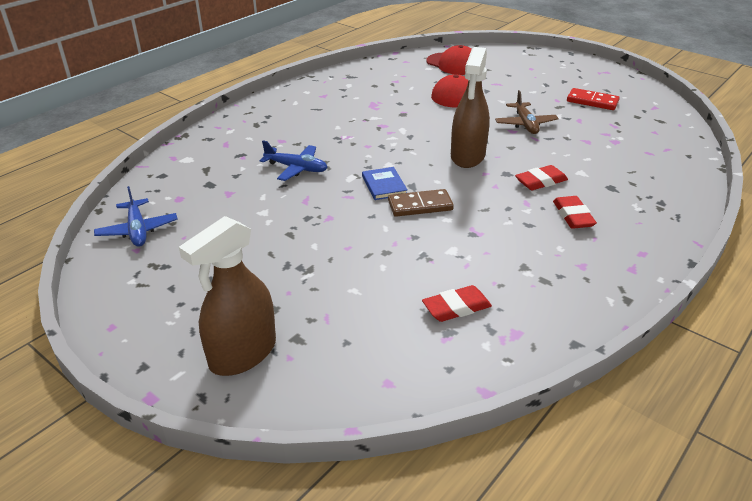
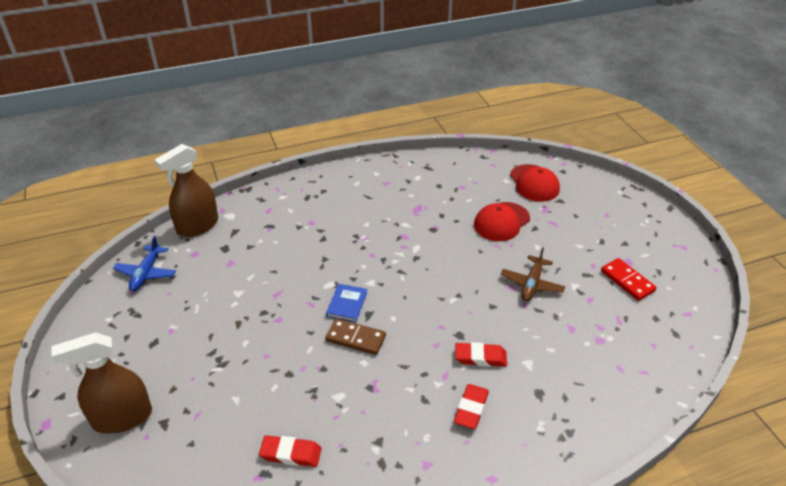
camera: 30 degrees right, 5 degrees up
(296, 168) = (297, 257): blue plane -> none
(467, 156) = (443, 301): brown spray bottle -> brown spray bottle (197, 226)

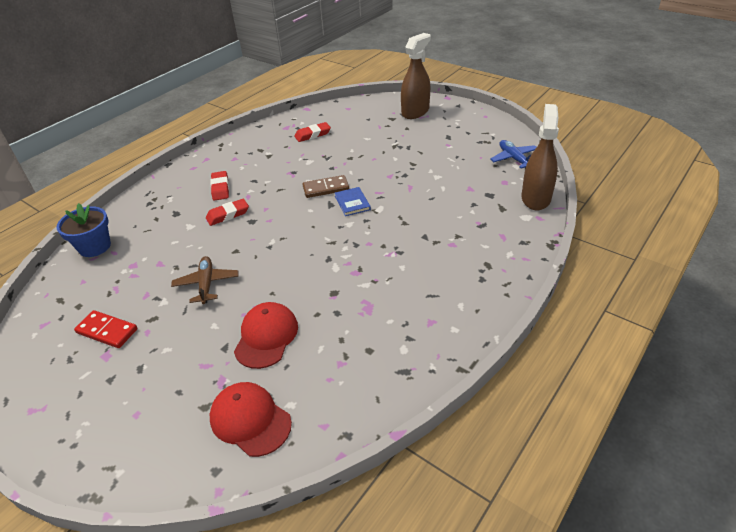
camera: 150 degrees right, 0 degrees up
(642, 388) = (95, 247): none -> blue flower pot

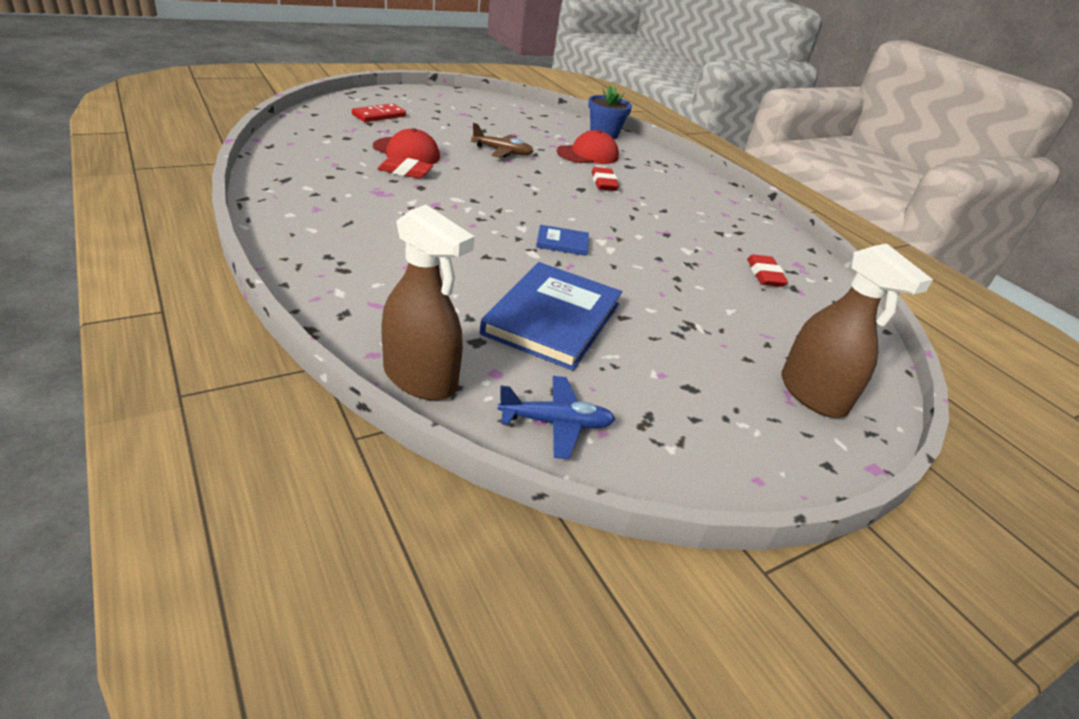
camera: 105 degrees right, 5 degrees down
(107, 331) = (488, 118): red domino -> red domino (379, 115)
(220, 188) = (660, 192): red eraser -> red eraser (405, 171)
(250, 420) = (335, 129): red cap -> red cap (588, 154)
(326, 188) = (610, 239): brown domino -> none
(441, 181) = (553, 319): none -> blue book

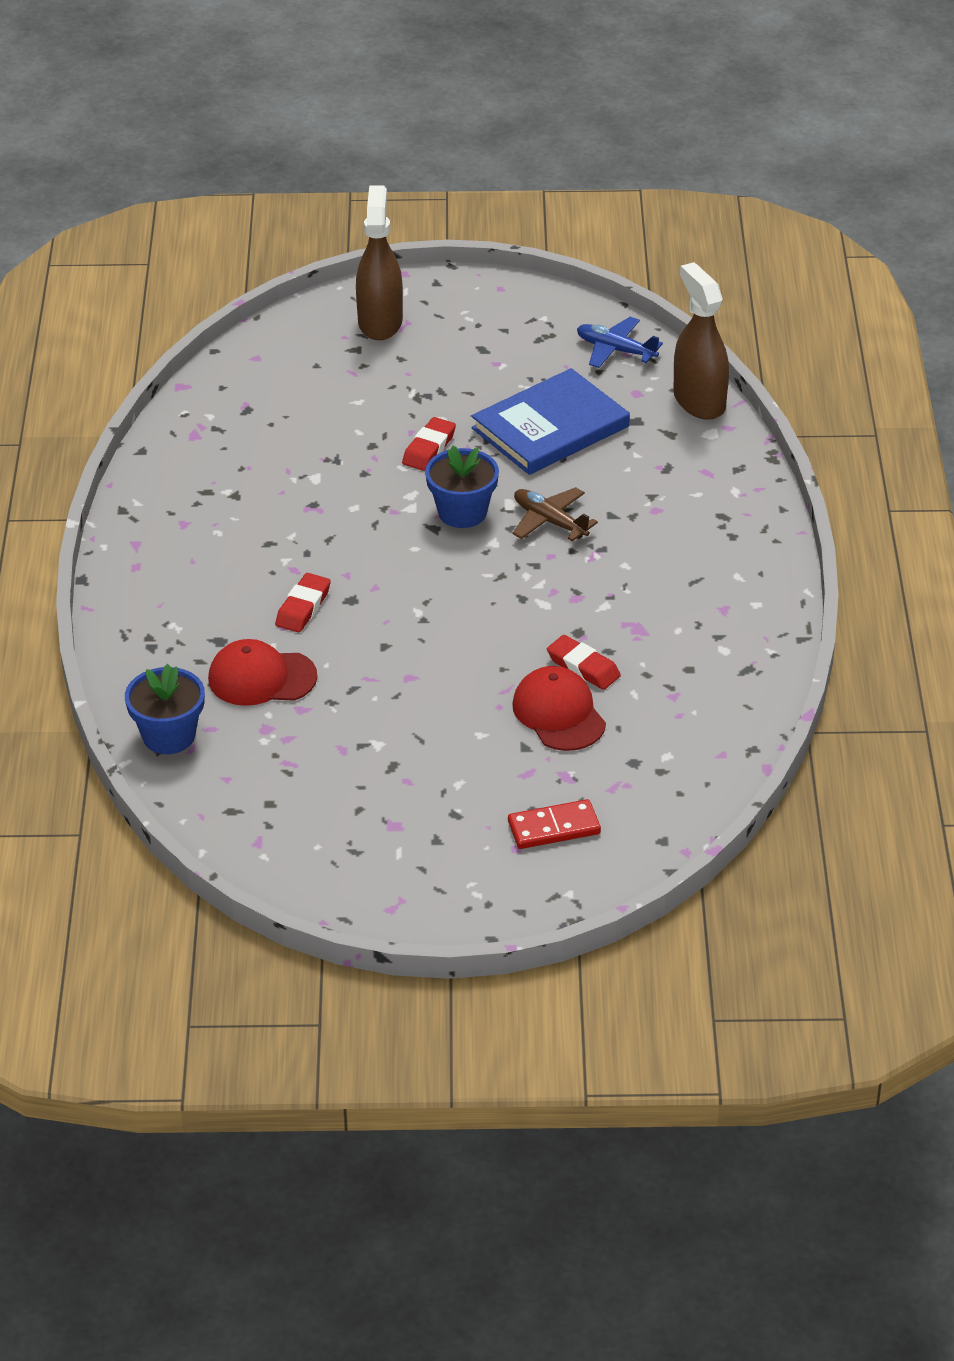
camera: 145 degrees left, 5 degrees up
(502, 152) = (404, 699): brown plane -> brown plane (550, 521)
(562, 243) = (462, 512): blue book -> blue flower pot
(765, 275) = (259, 430): red eraser -> red eraser (429, 448)

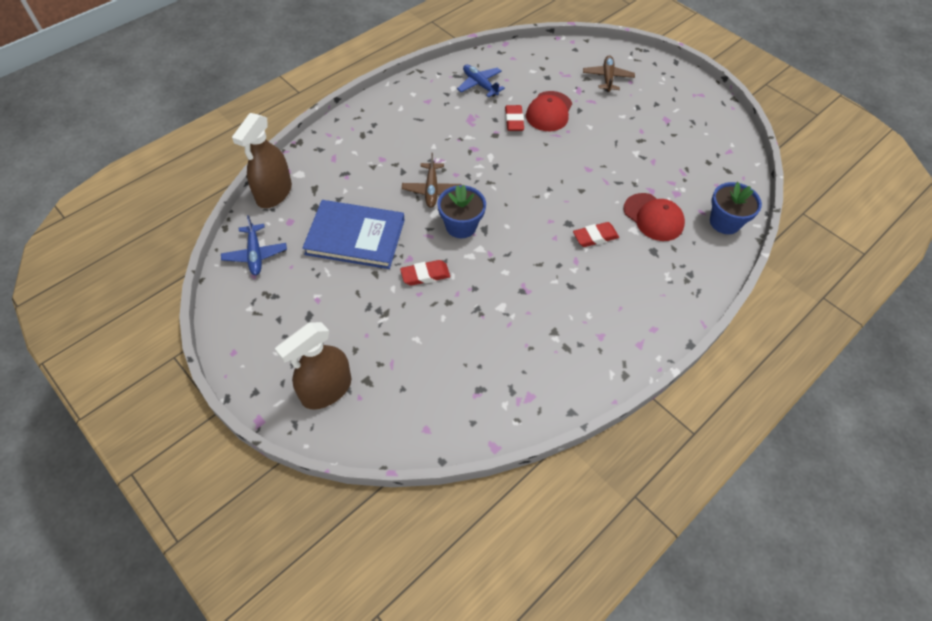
camera: 135 degrees left, 15 degrees up
(554, 828) = (607, 78): red domino -> brown plane
(699, 680) = (480, 85): none -> blue plane

